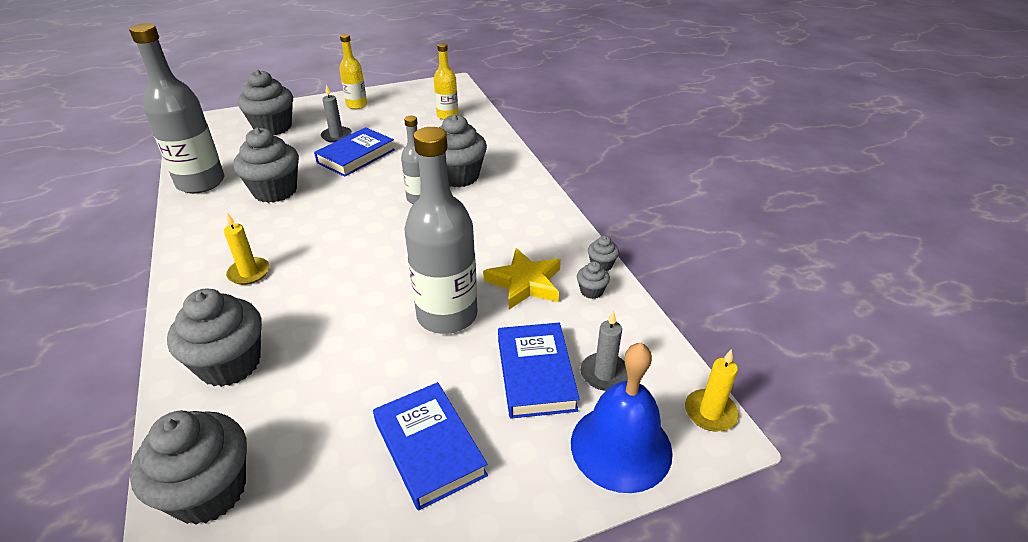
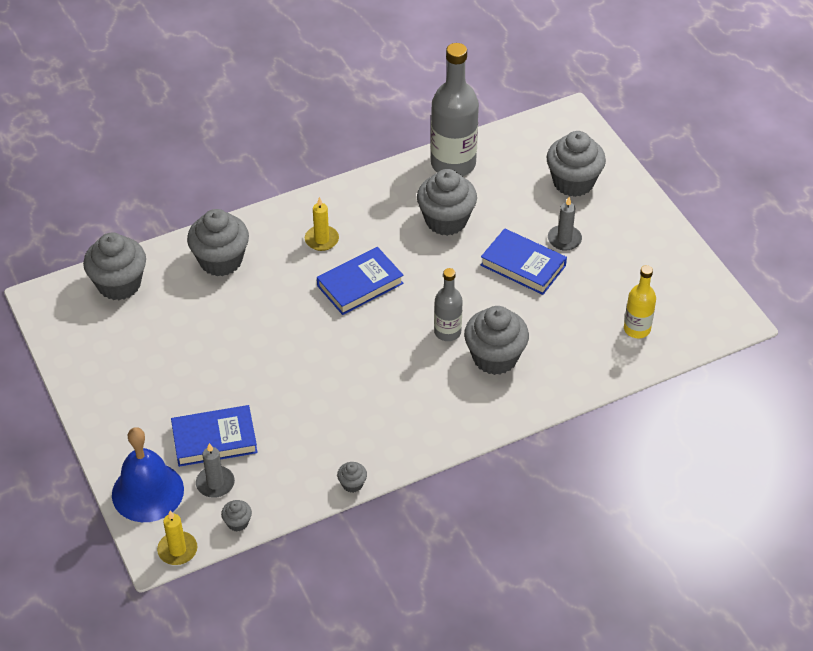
camera: 85 degrees right, 10 degrees up
(356, 105) = (645, 239): yellow bottle -> none
(429, 448) = (148, 384): blue book -> blue book (360, 284)
(447, 315) = (277, 377): grey bottle -> none
(525, 283) = (321, 426): yellow star -> none
(591, 291) = (313, 476): grey cupcake -> grey cupcake (237, 522)

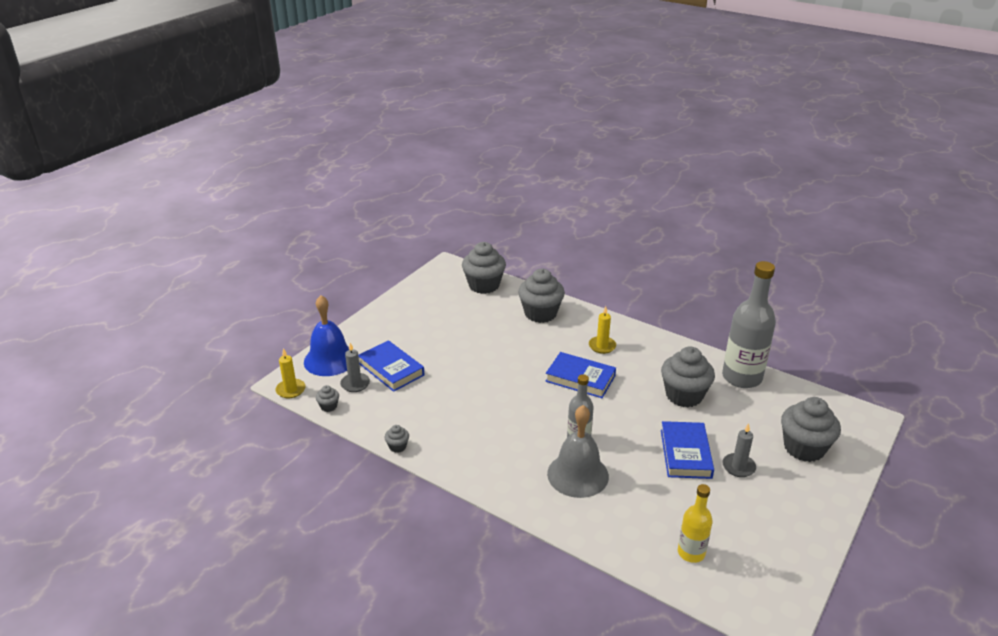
camera: 60 degrees right, 15 degrees down
(495, 357) = (578, 474): grey cupcake -> grey bell

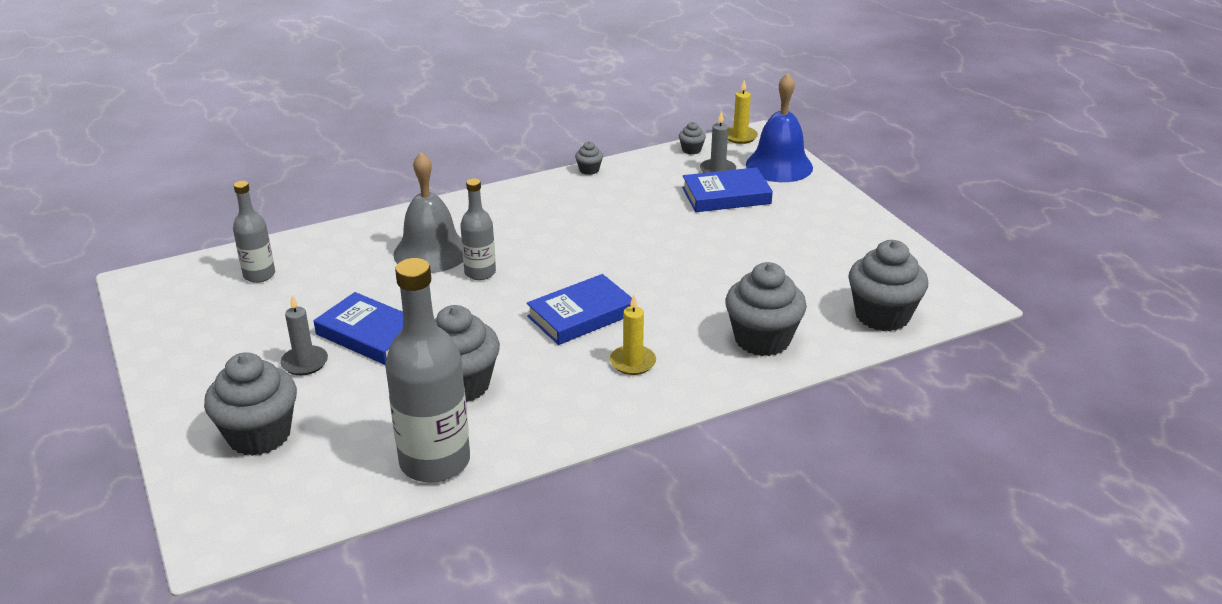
camera: 120 degrees right, 0 degrees up
(691, 553) = (259, 275): yellow bottle -> grey bottle

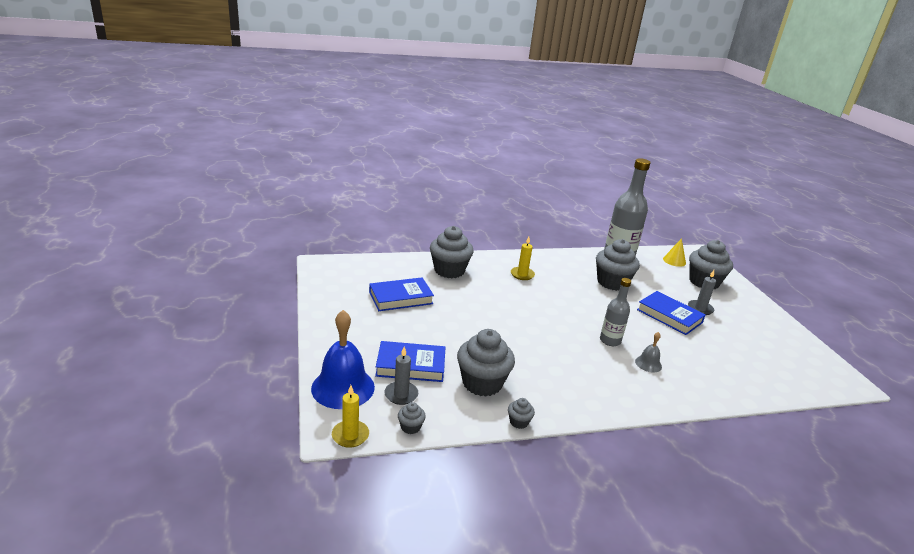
camera: 170 degrees left, 5 degrees down
(259, 275) = (766, 371): grey bottle -> none
(297, 490) = (674, 261): none -> yellow cone
(431, 252) = (648, 364): grey bell -> grey bell, size x0.48
(581, 315) = (545, 301): blue book -> blue book (400, 298)
(882, 315) = (375, 268): grey cupcake -> grey cupcake (482, 383)

